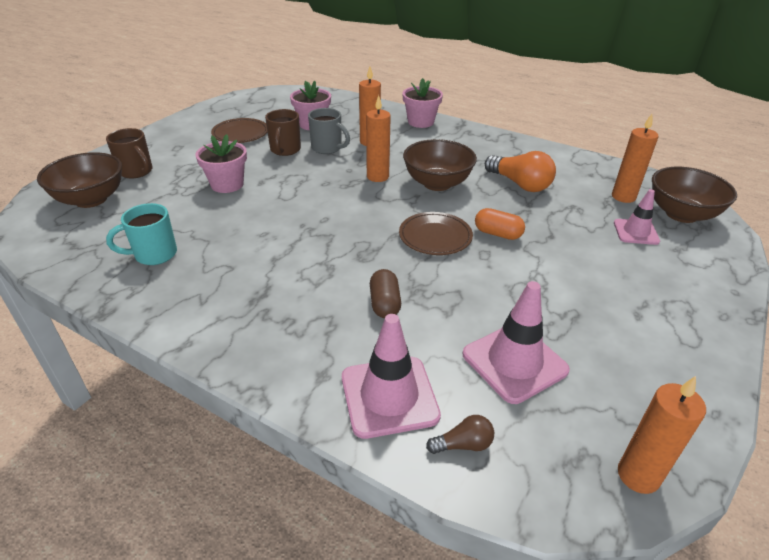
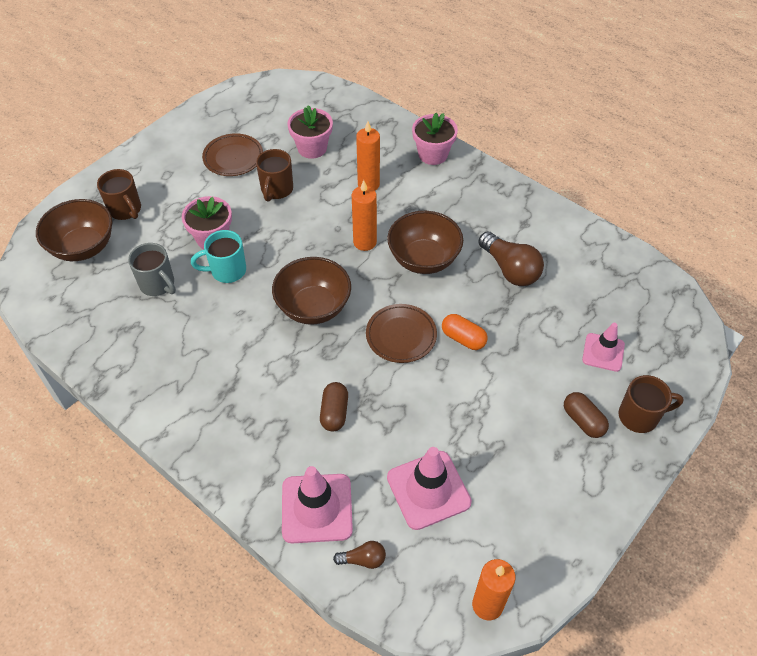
camera: 10 degrees right, 15 degrees up
(154, 255) = (140, 328): turquoise mug -> turquoise mug (227, 271)
(327, 148) = (321, 191): grey mug -> grey mug (158, 284)
(519, 184) = (510, 269): orange light bulb -> brown light bulb
(623, 197) = (613, 300): orange candle -> none
(647, 284) = (583, 421): none -> brown capsule
(681, 214) = (663, 332): brown bowl -> brown bowl (313, 307)
(700, 275) = (640, 416): none -> brown mug

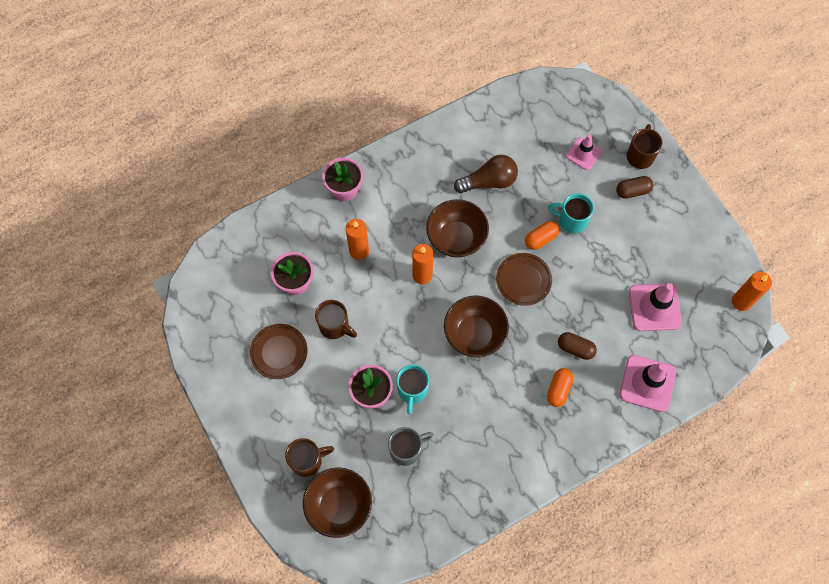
camera: 70 degrees left, 15 degrees up
(274, 408) = (558, 390): none -> orange capsule
(363, 559) = (692, 365): brown light bulb -> none
(504, 363) = (571, 220): none -> turquoise mug

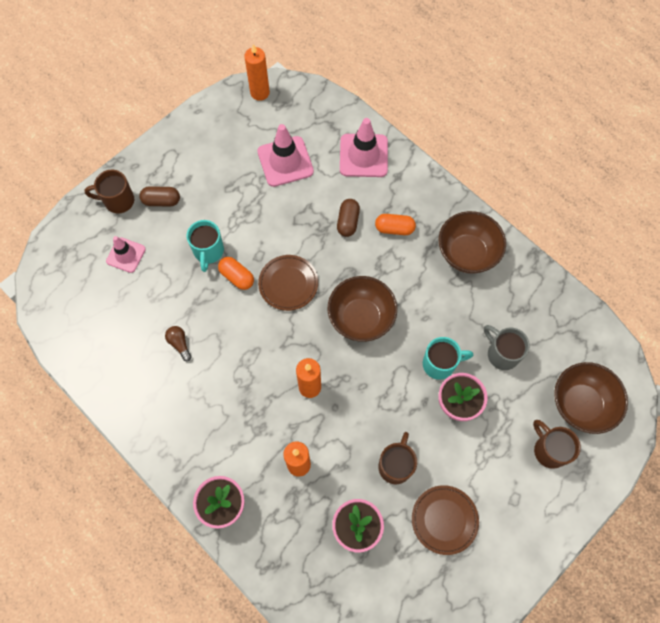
camera: 105 degrees left, 0 degrees up
(456, 238) = (256, 362): brown bowl -> brown bowl (467, 253)
(489, 181) = (179, 344): brown light bulb -> brown light bulb, size x0.52
(632, 191) = (161, 201): brown capsule -> brown capsule turned 60 degrees counterclockwise

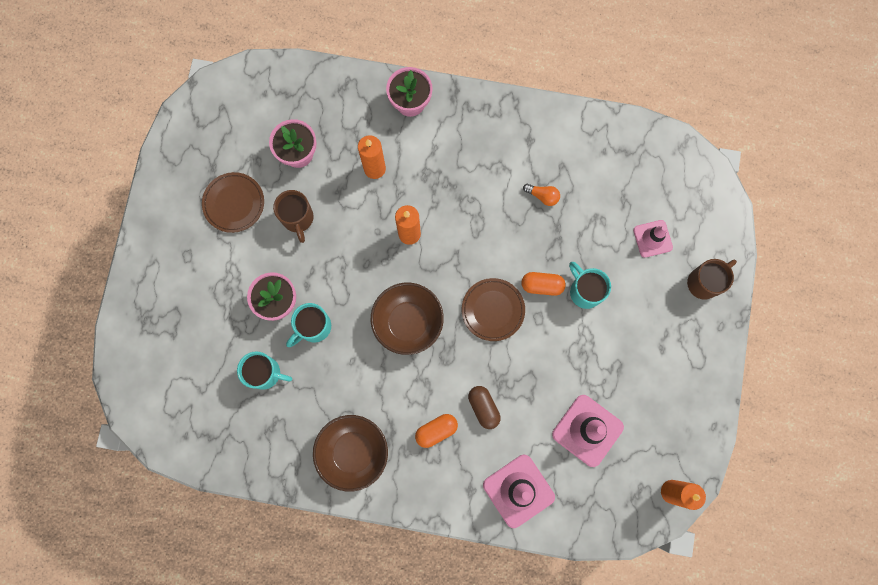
camera: 145 degrees right, 10 degrees up
(161, 201) = (666, 309): brown capsule -> none
(179, 344) = (542, 196): brown light bulb -> orange light bulb
(501, 353) = (265, 373): grey mug -> turquoise mug
(549, 450) = (180, 314): brown mug -> none
(581, 404) = (172, 373): brown bowl -> none

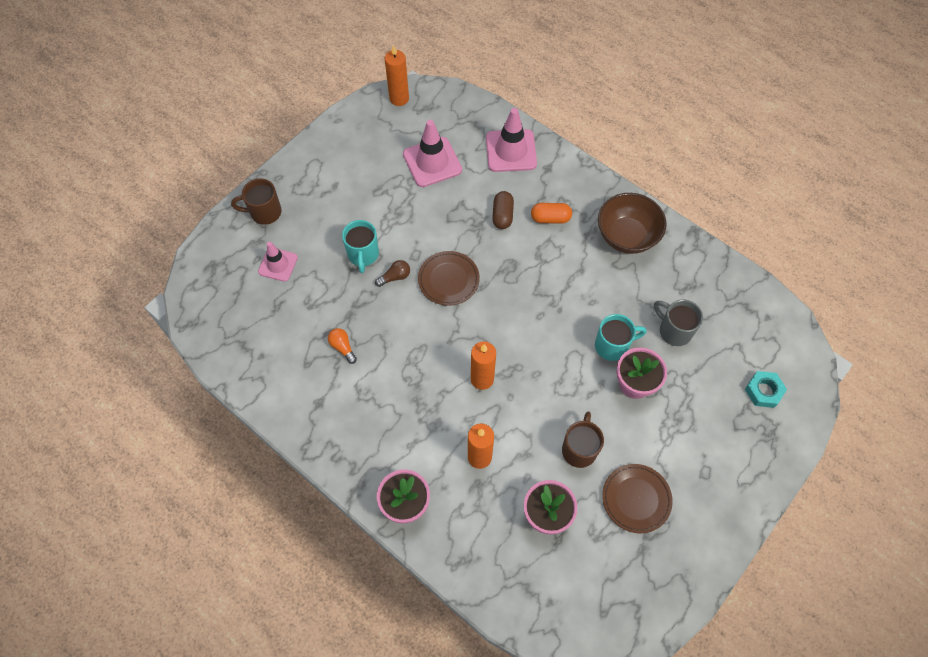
camera: 150 degrees left, 15 degrees down
(164, 357) = (763, 391): none -> turquoise nut
(265, 373) = (674, 330): turquoise mug -> grey mug
(408, 322) = (527, 307): brown bowl -> none
(542, 285) = (395, 277): orange capsule -> brown light bulb

